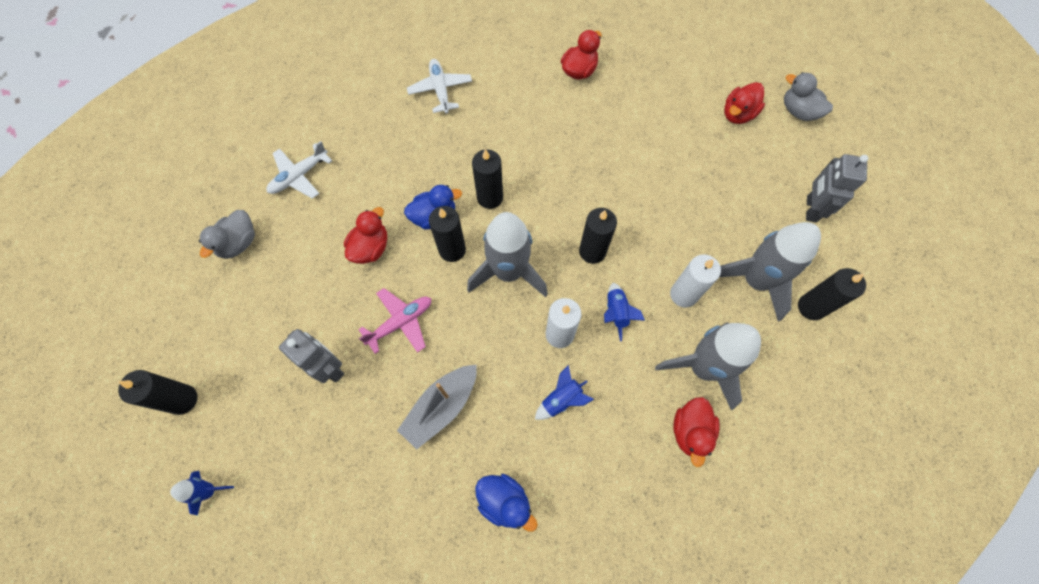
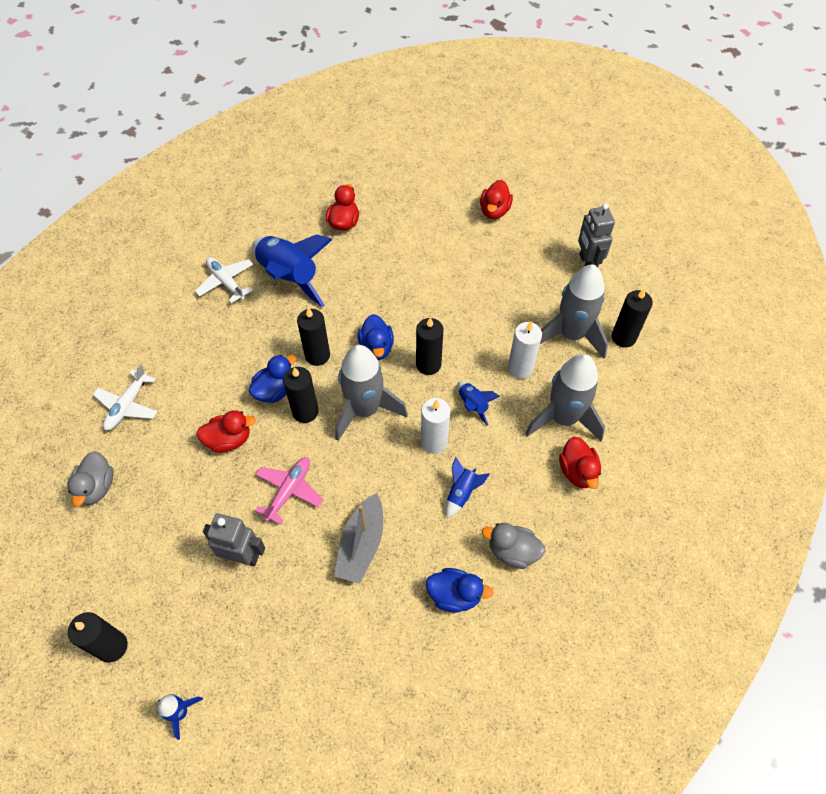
camera: 25 degrees left, 10 degrees down
(371, 248) = (229, 440): red duck -> red duck turned 75 degrees clockwise
(500, 107) = (289, 277): none -> blue rocket
(550, 213) = (376, 347): none -> blue duck
(798, 111) = (541, 191): grey duck -> grey duck (512, 551)

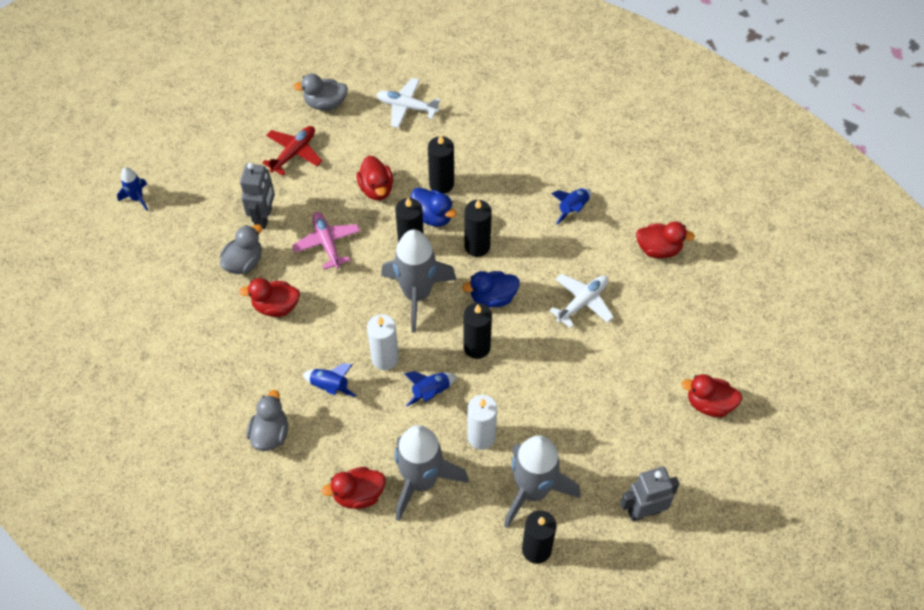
camera: 85 degrees right, 0 degrees up
(112, 646) = (189, 144): black candle -> black candle (441, 184)
(159, 522) = (294, 153): none -> red plane
(226, 282) = (557, 155): white plane -> white plane (582, 302)
(289, 277) = (572, 208): blue rocket -> blue rocket, size x0.47
(289, 491) = (327, 243): pink plane -> pink plane turned 135 degrees counterclockwise
(299, 579) = (244, 262): none -> grey duck
(361, 544) = (276, 306): grey boat -> red duck
(454, 595) = (228, 385): blue duck -> none

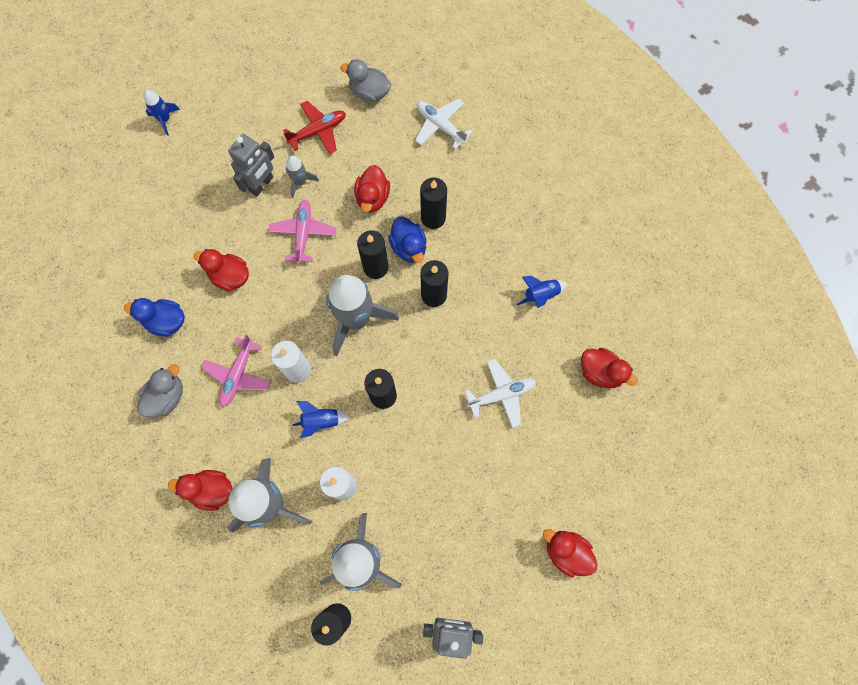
camera: 25 degrees right, 15 degrees up
(244, 262) = (224, 221): grey duck -> none
(300, 201) = (300, 182): none -> grey rocket
(330, 386) = (238, 375): blue rocket -> pink plane
(492, 297) = (422, 352): blue duck -> blue duck (166, 321)

